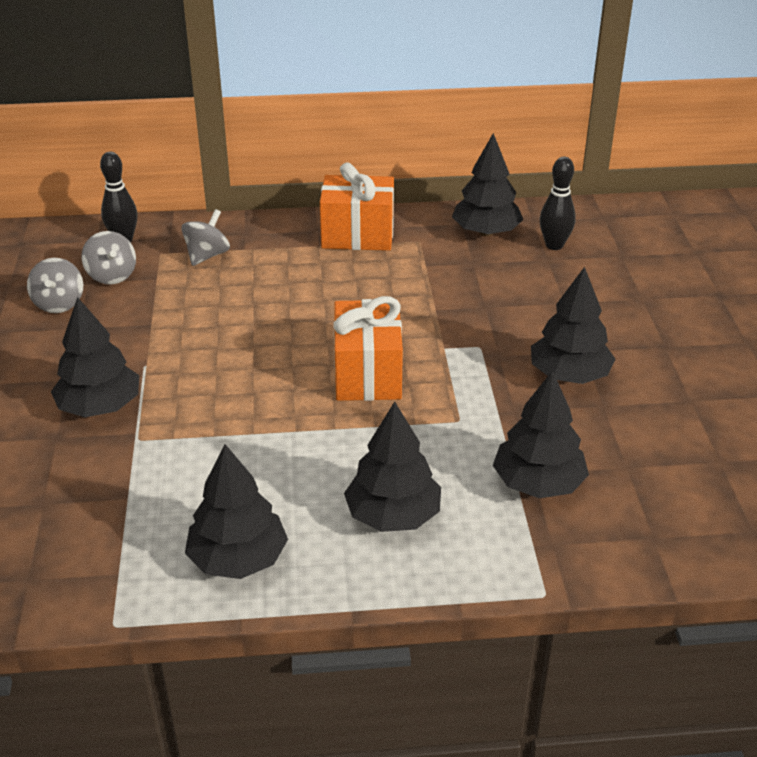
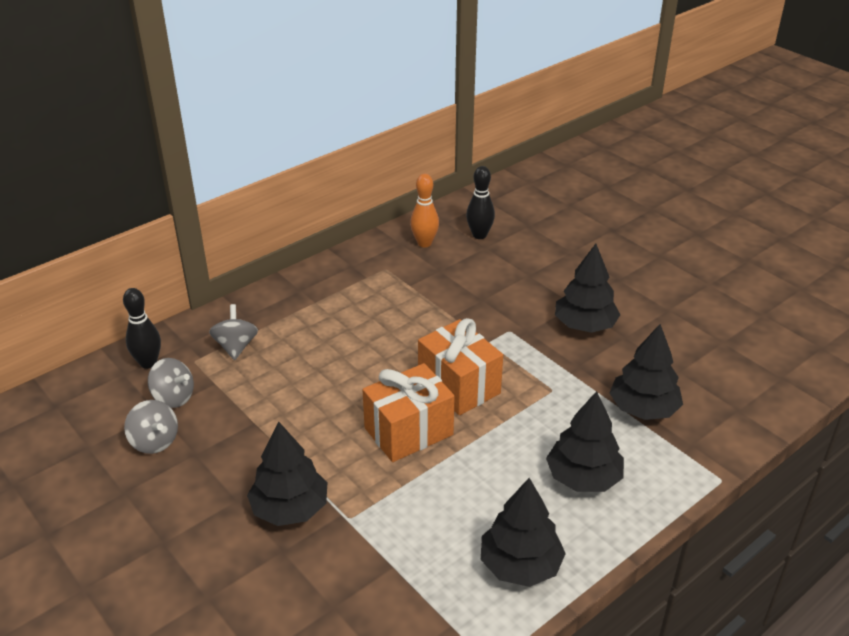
camera: 35 degrees left, 0 degrees up
(358, 235) = (336, 282): orange gift -> orange gift (408, 431)
(486, 232) = (424, 243): black tree -> orange bowling pin

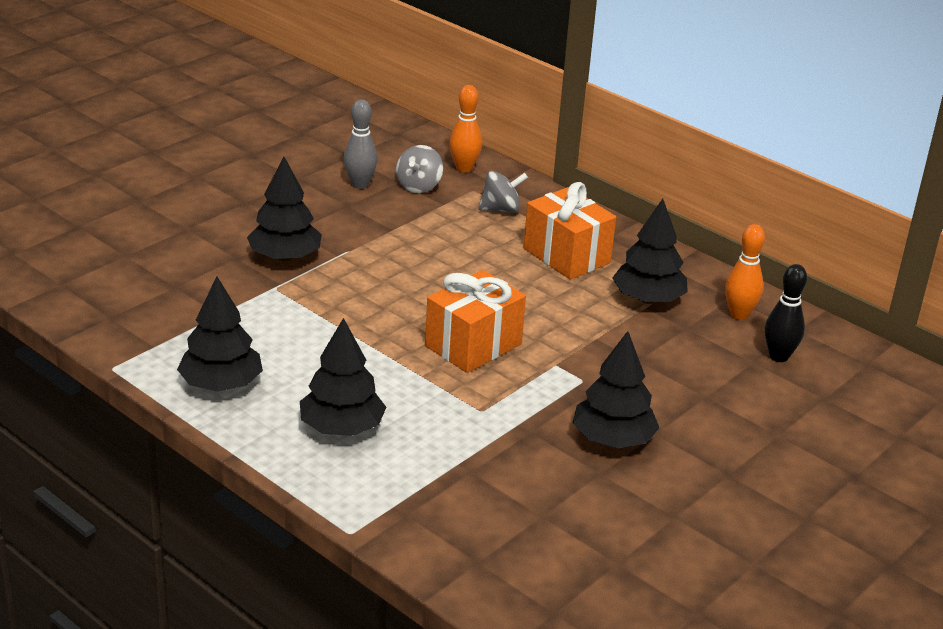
camera: 80 degrees right, 5 degrees down
(148, 363) = (464, 168): black bowling pin -> orange bowling pin
(154, 441) = (360, 184): grey spinning top -> grey bowling pin
(408, 431) = (395, 315): orange gift -> orange gift (566, 256)
(643, 409) = (462, 479): black tree -> black tree (648, 299)

